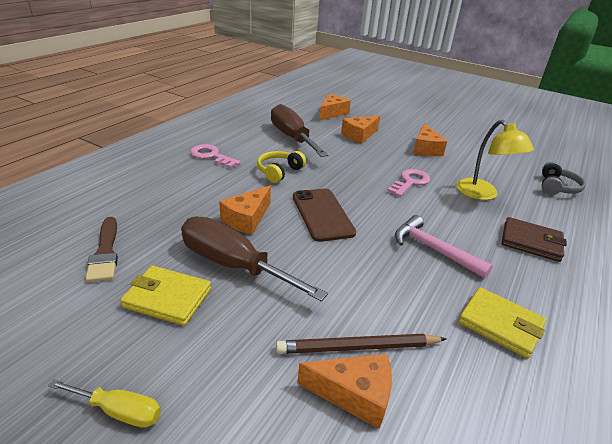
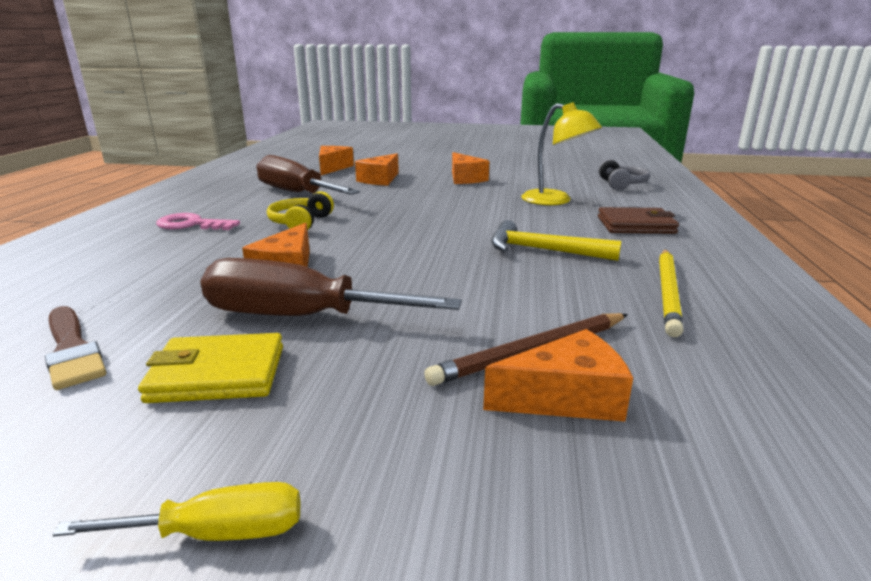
camera: 20 degrees left, 10 degrees down
(322, 214) = (387, 248): brown phone -> none
(410, 182) = (470, 205): pink key -> none
(433, 249) = (542, 250): pink hammer -> yellow hammer
(500, 324) = (667, 292): yellow wallet -> yellow pencil

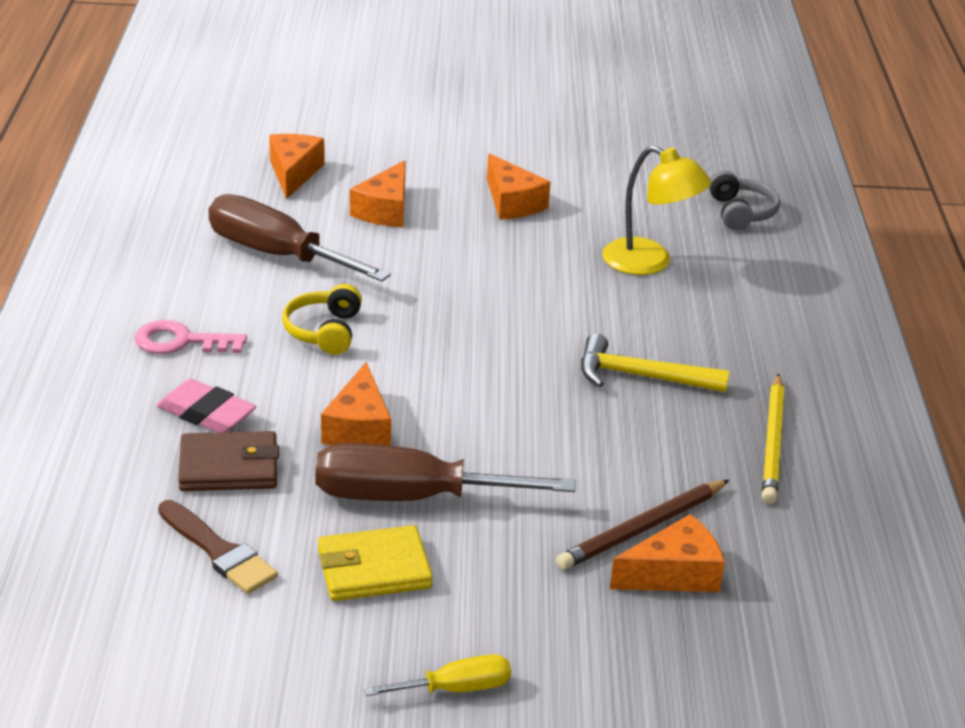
camera: 10 degrees left, 10 degrees up
(169, 259) = (206, 413): none -> pink eraser
(635, 225) = (751, 319): brown wallet -> brown wallet (229, 467)

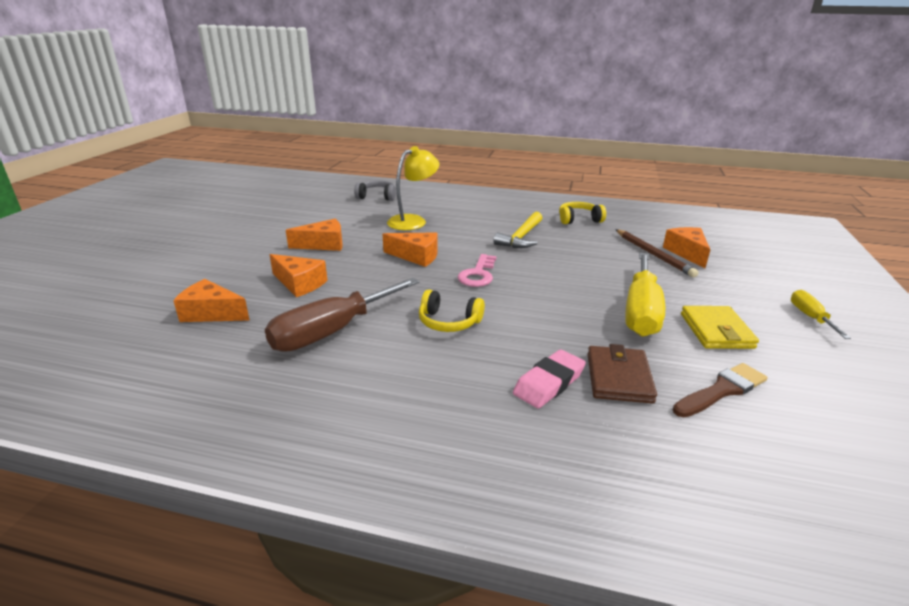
camera: 75 degrees left, 5 degrees down
(182, 341) = (442, 388): pink key -> pink key (478, 274)
(359, 428) = (568, 321): orange cheese -> orange cheese (416, 256)
(410, 497) = (641, 311): brown screwdriver -> yellow screwdriver
(772, 442) = (579, 220): yellow pencil -> yellow headphones

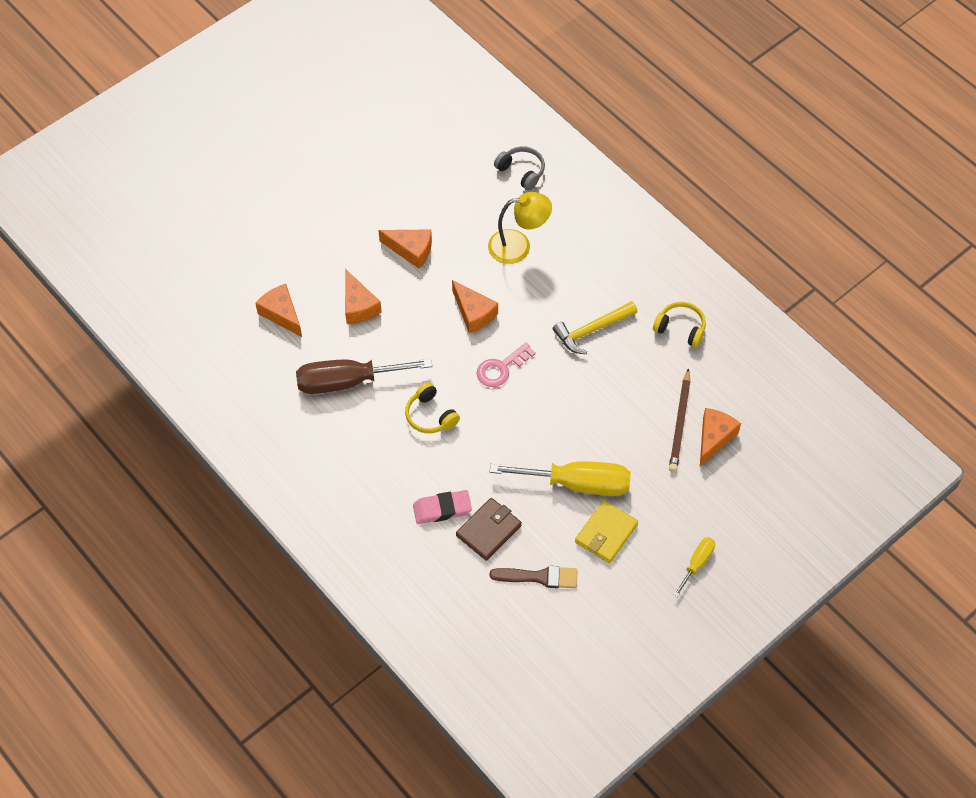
camera: 35 degrees right, 30 degrees up
(641, 311) = (577, 483): yellow screwdriver -> yellow screwdriver turned 135 degrees counterclockwise

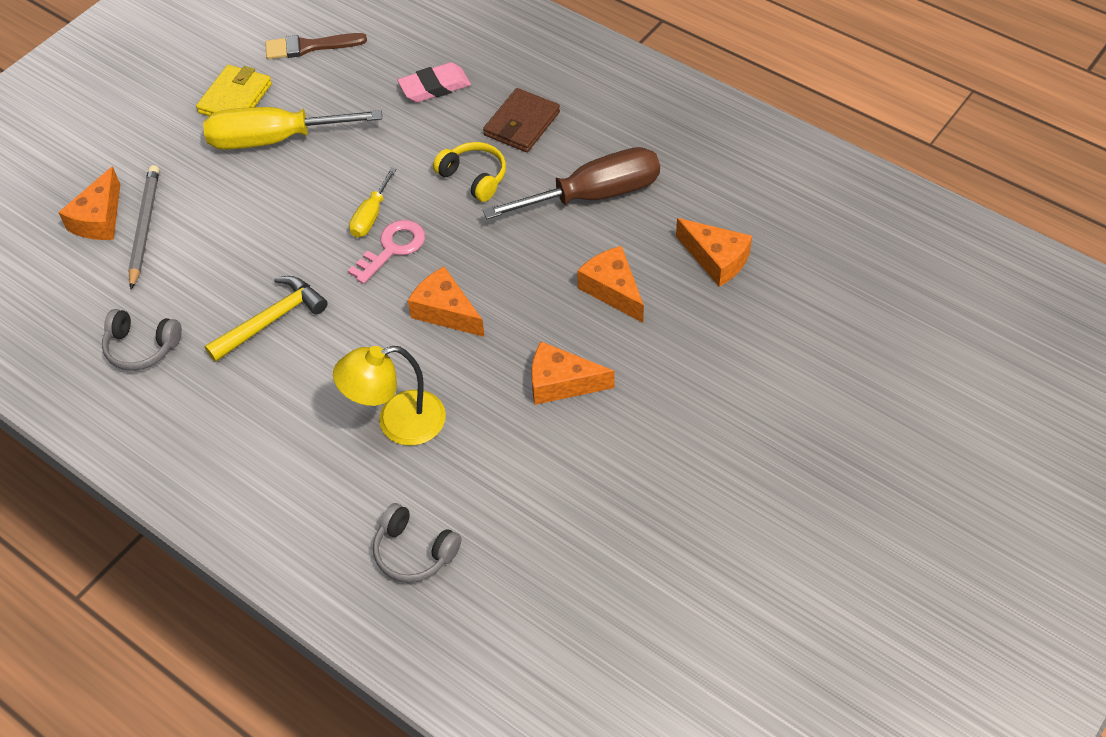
camera: 170 degrees right, 5 degrees down
(488, 530) = (375, 77): brown wallet -> brown wallet (522, 124)
(680, 328) = (142, 347): yellow headphones -> grey headphones
(680, 423) = (145, 228): brown pencil -> grey pencil
(697, 563) = (126, 89): yellow screwdriver -> yellow screwdriver (371, 216)

